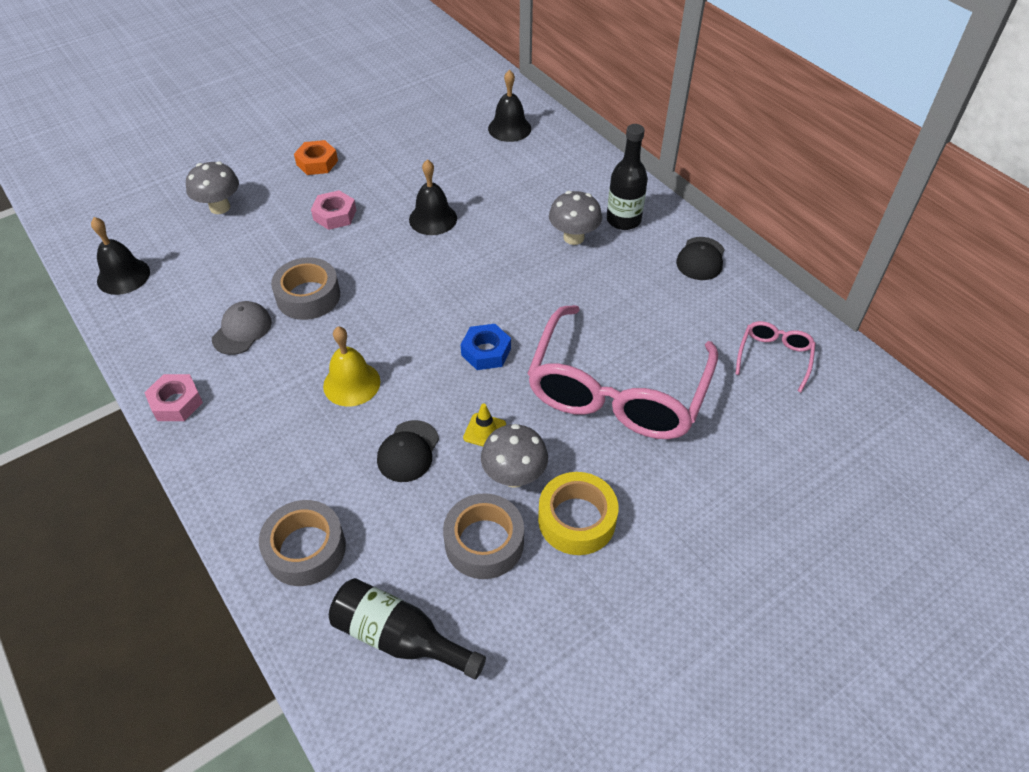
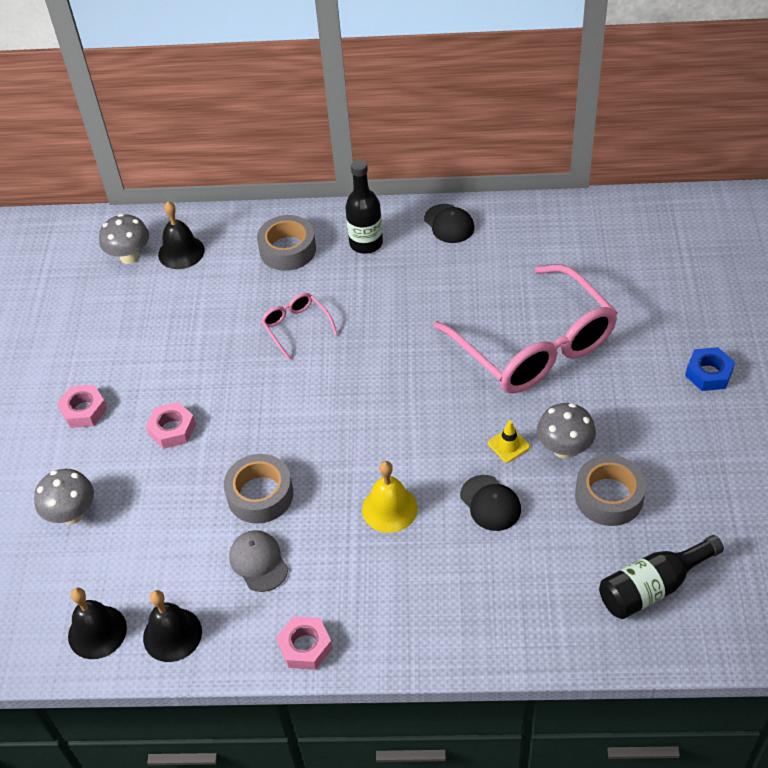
camera: 50 degrees left, 0 degrees up
(305, 549) = (534, 613): grey tape -> grey tape (287, 250)
(317, 163) = (84, 410): orange nut -> pink nut
(433, 219) = (245, 362): black bell -> black bell (172, 634)
(486, 352) = (430, 403): blue nut -> blue nut (708, 373)
(573, 237) = (356, 284): grey mushroom -> grey mushroom (129, 256)
(576, 520) = (629, 432): yellow tape -> none
(774, 357) = (575, 242): pink glasses -> pink glasses (296, 327)

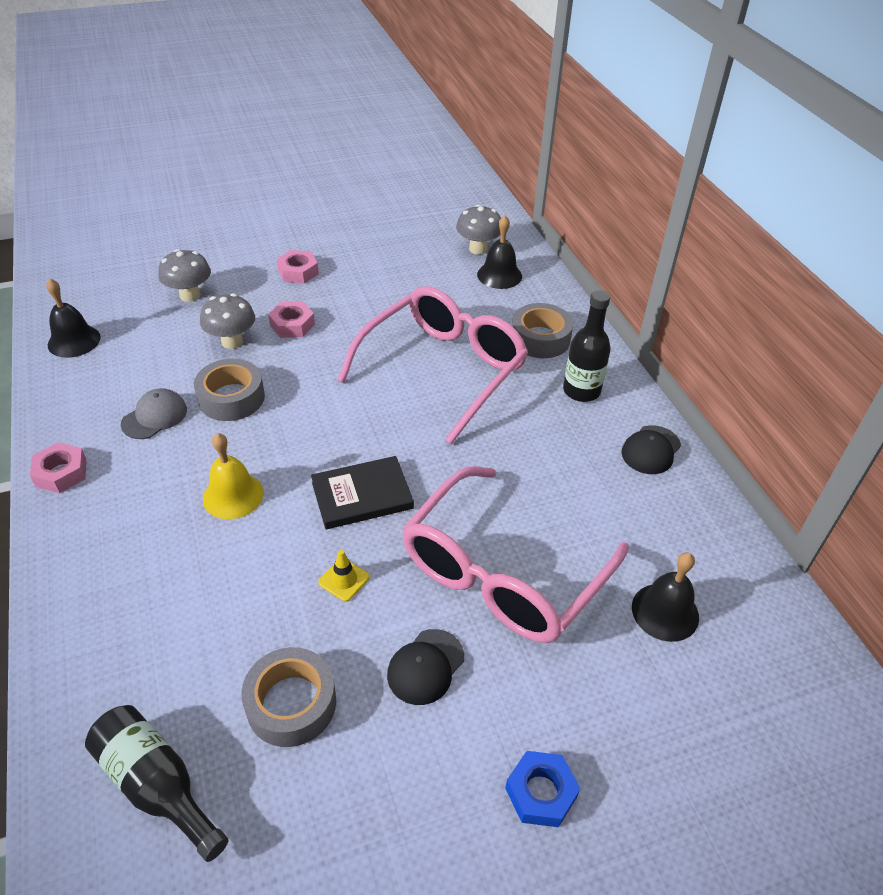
camera: 65 degrees right, 5 degrees down
(172, 634) = (72, 384): black bell -> black bell (665, 612)
(296, 327) = (443, 369): pink glasses -> pink glasses, size x2.34
(425, 416) = (362, 495): none -> black book
(490, 503) = (257, 581): black cap -> black cap (425, 667)
(564, 448) = (354, 637): grey mushroom -> grey mushroom (232, 341)

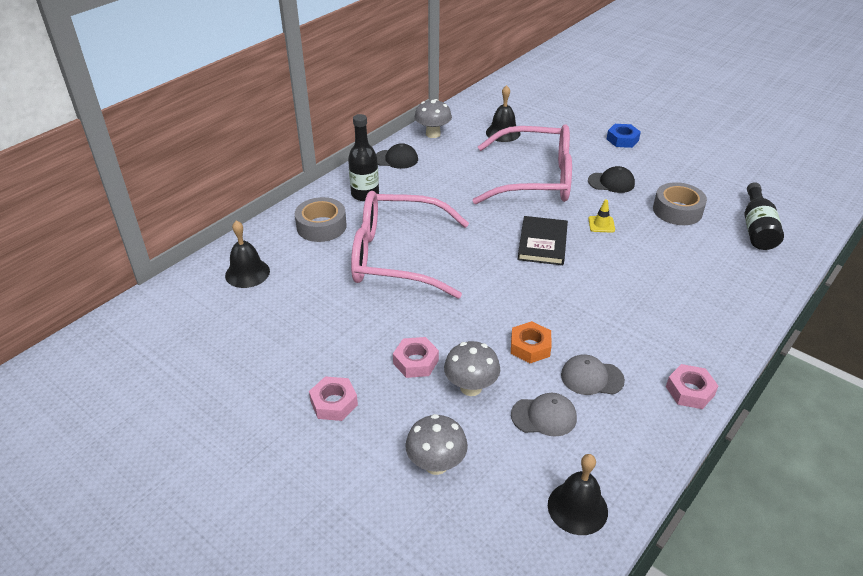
camera: 120 degrees left, 5 degrees down
(158, 366) = (544, 416): none -> grey cap
(231, 398) = (530, 347): grey tape -> orange nut
(233, 495) = (604, 294): yellow bell -> none
(362, 495) = (542, 243): black book -> black book turned 60 degrees clockwise
(478, 249) = (210, 300): grey mushroom -> grey mushroom (433, 134)

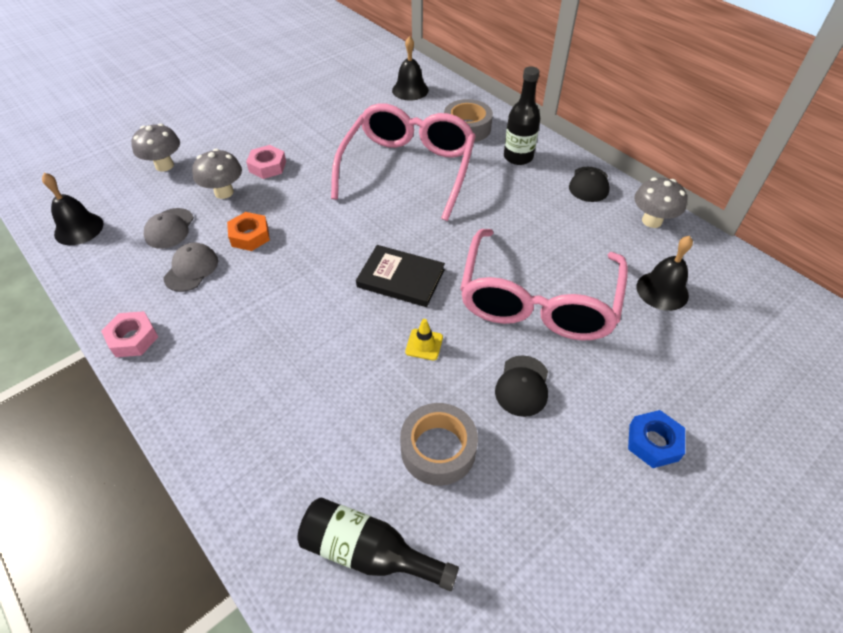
camera: 100 degrees right, 10 degrees up
(334, 403) = (248, 125): pink nut -> none

